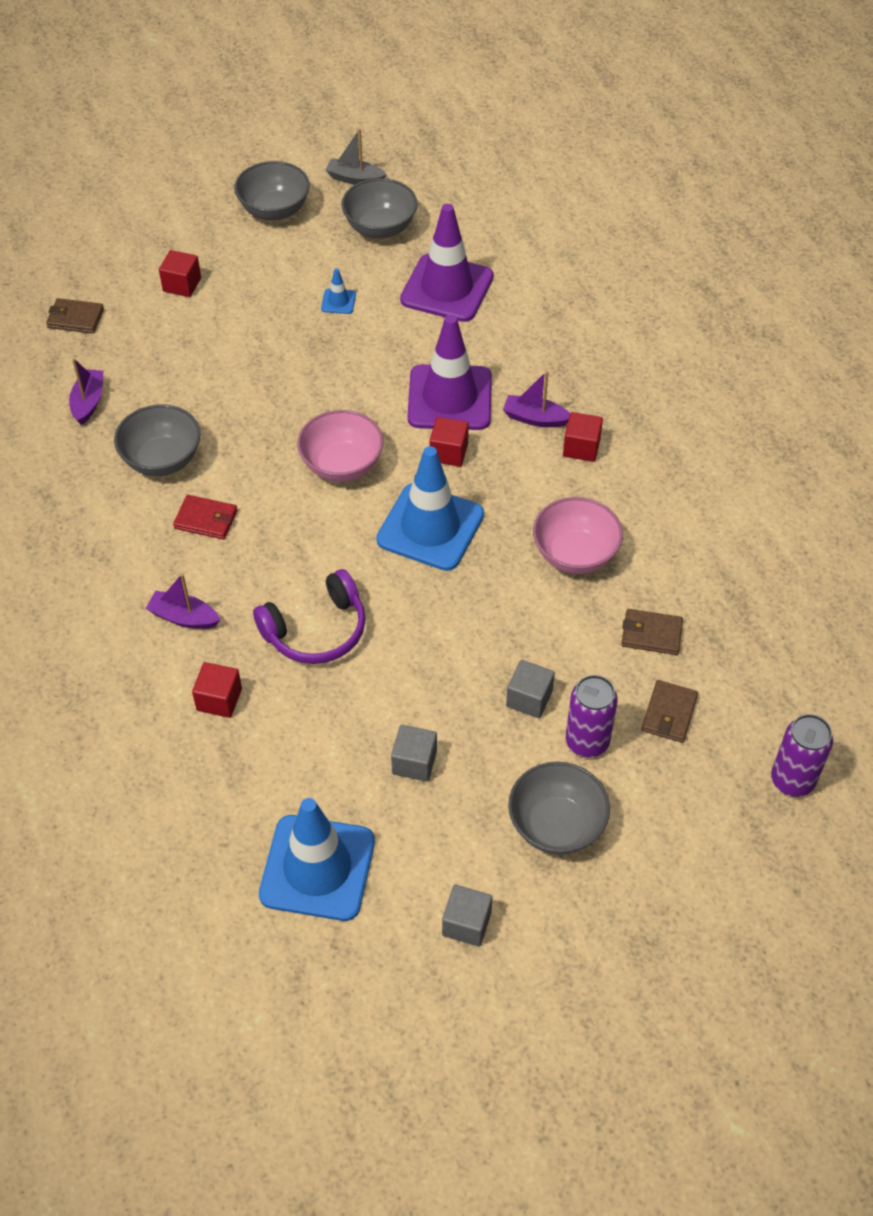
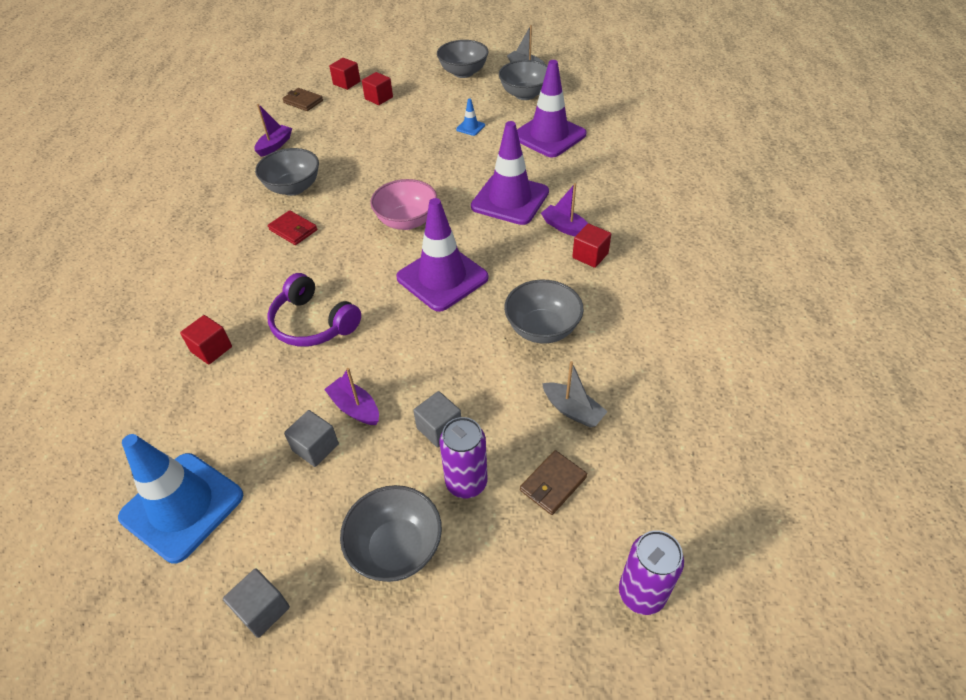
camera: 25 degrees right, 5 degrees down
(184, 617) = (231, 286): purple boat -> purple boat (355, 408)
(316, 630) = (313, 323): purple headphones -> purple headphones turned 45 degrees clockwise
(430, 527) = (442, 278): blue traffic cone -> purple traffic cone
(449, 452) = (487, 233): red cube -> red cube (346, 83)
(575, 554) = (542, 329): pink bowl -> grey bowl
(651, 634) = (573, 410): brown wallet -> grey boat

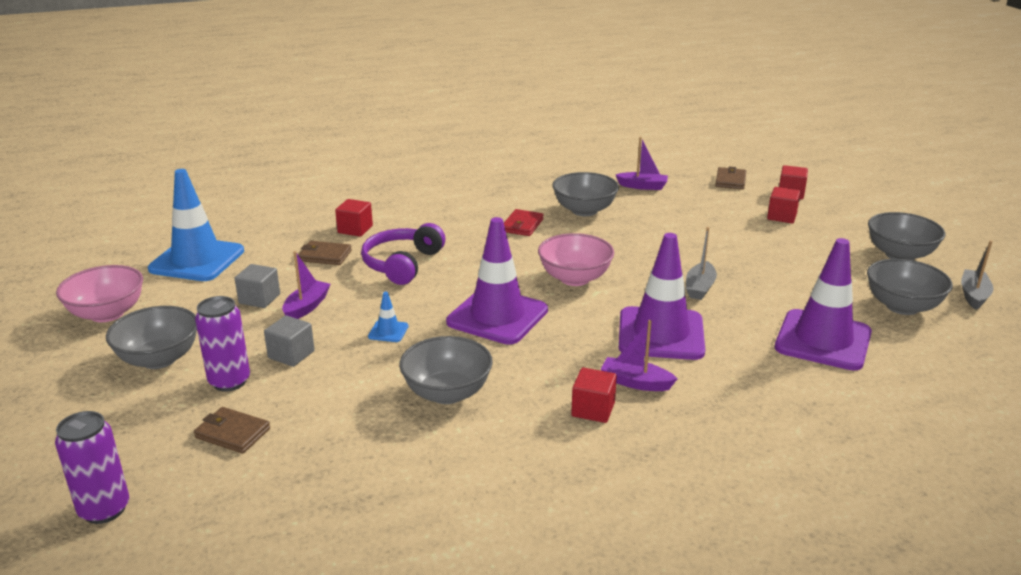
camera: 70 degrees right, 20 degrees down
(255, 381) = (325, 256): none -> brown wallet
(262, 610) = (107, 313): grey cube -> pink bowl
(470, 127) = (783, 282): blue traffic cone -> blue traffic cone (388, 331)
(565, 227) = (635, 382): purple boat -> purple boat turned 90 degrees counterclockwise
(573, 410) = (331, 432): grey boat -> grey boat (699, 288)

